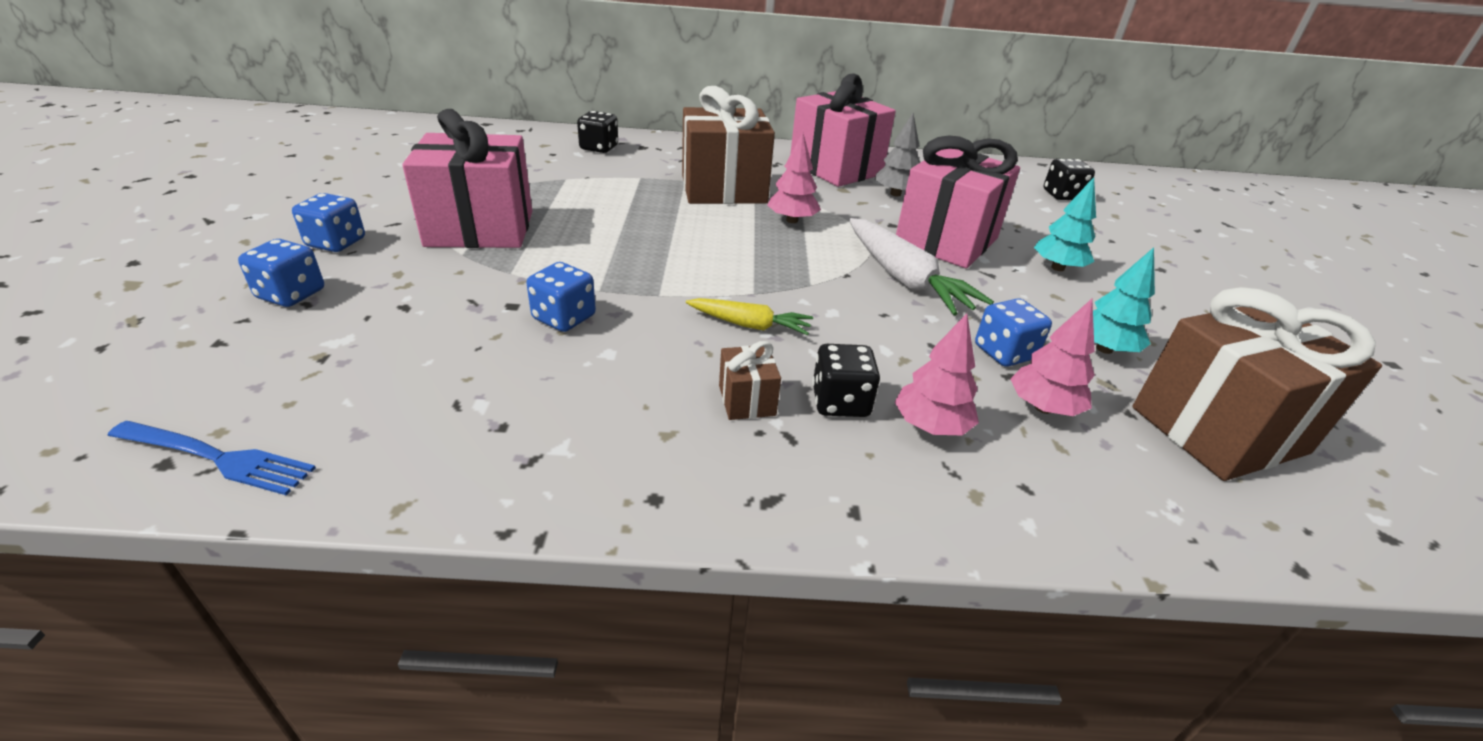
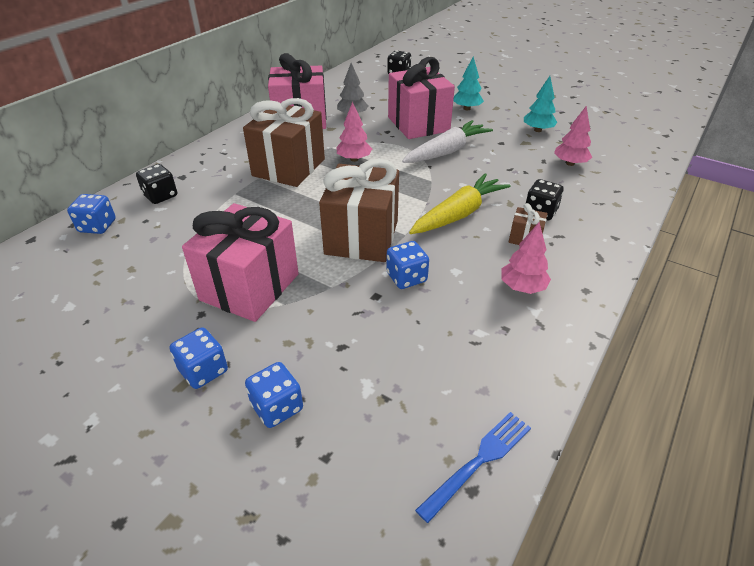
camera: 55 degrees left, 5 degrees up
(749, 325) = (458, 214): yellow carrot -> yellow carrot, size x1.72
(904, 279) = (446, 151): white carrot -> white carrot turned 45 degrees counterclockwise
(930, 426) = (569, 196): pink tree -> pink tree (522, 287)
(1004, 353) = (526, 154): blue dice -> blue dice (97, 226)
(1218, 430) = (601, 134): brown gift -> brown gift (362, 237)

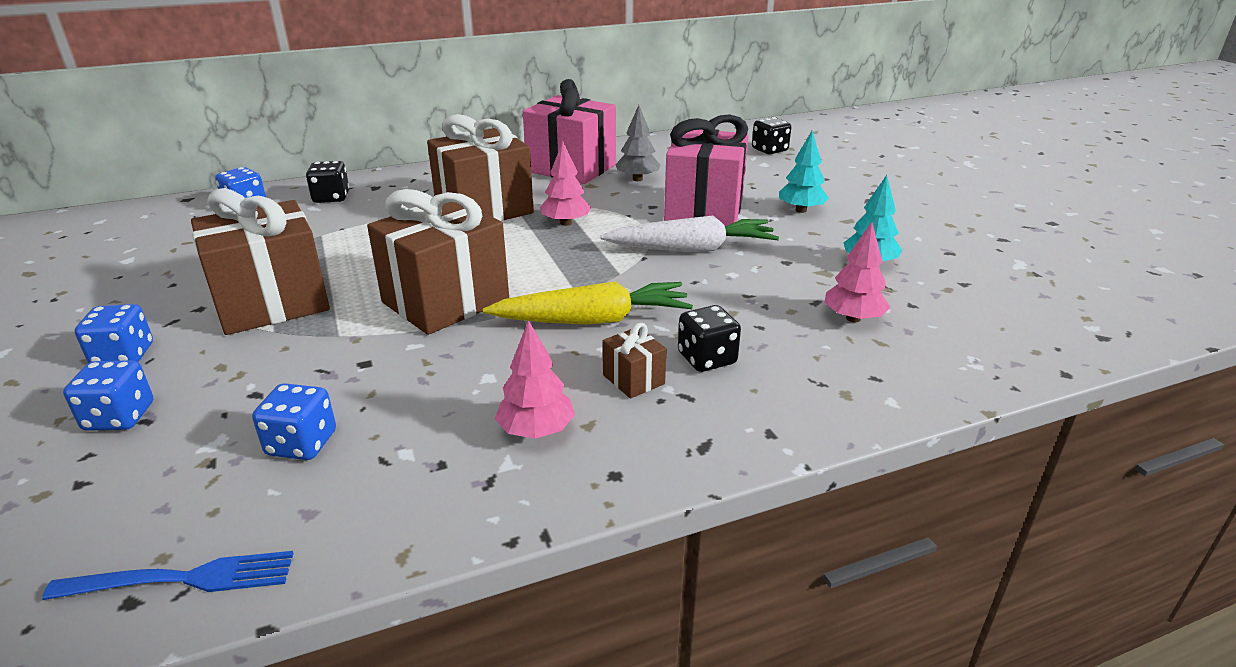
camera: 35 degrees right, 10 degrees down
(250, 287) = (272, 303): pink gift -> brown gift
(406, 277) = (424, 360): blue dice -> blue dice (302, 444)

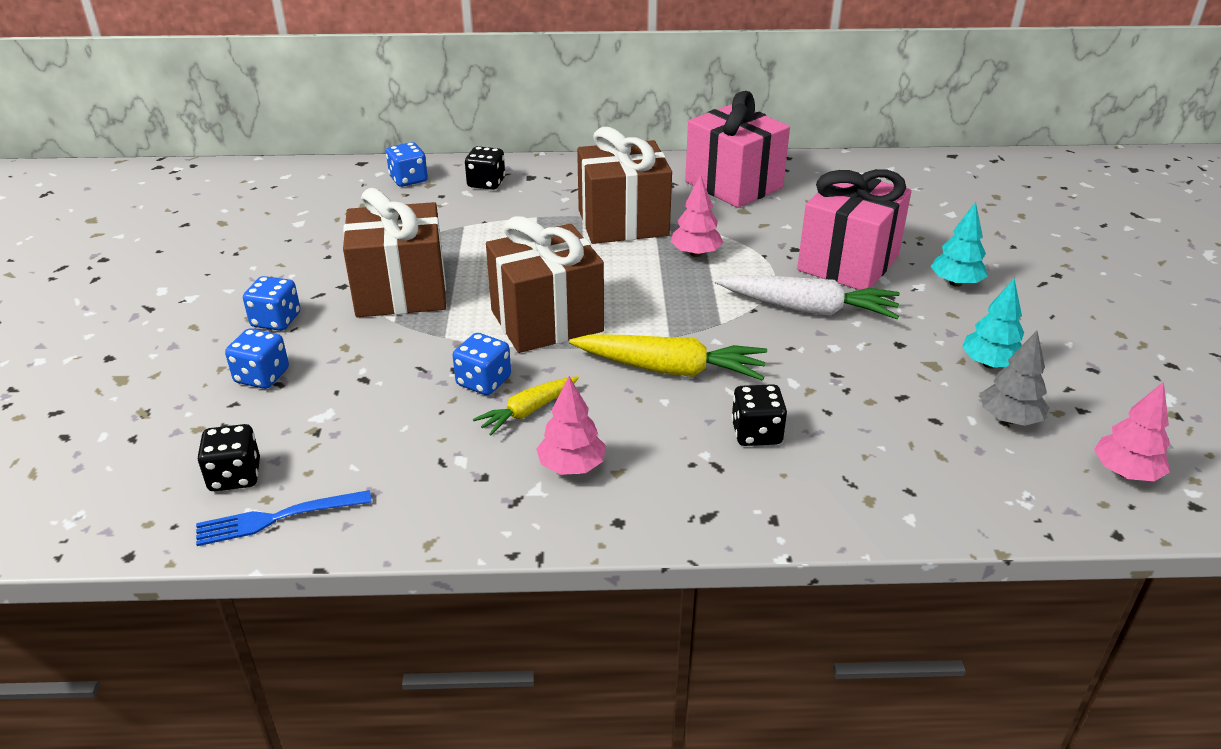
camera: 20 degrees right, 5 degrees up
(184, 578) = (276, 518): blue fork -> blue fork turned 150 degrees clockwise
(302, 444) = (385, 432): blue dice -> blue dice (483, 381)
(463, 387) = (528, 411): none -> yellow carrot
(633, 379) = (678, 438): brown gift -> none
(637, 179) = (797, 211): grey tree -> grey tree (1009, 419)
(769, 150) = (969, 195): black dice -> black dice (235, 476)
(853, 318) = (929, 423): pink tree -> pink tree (1125, 472)

